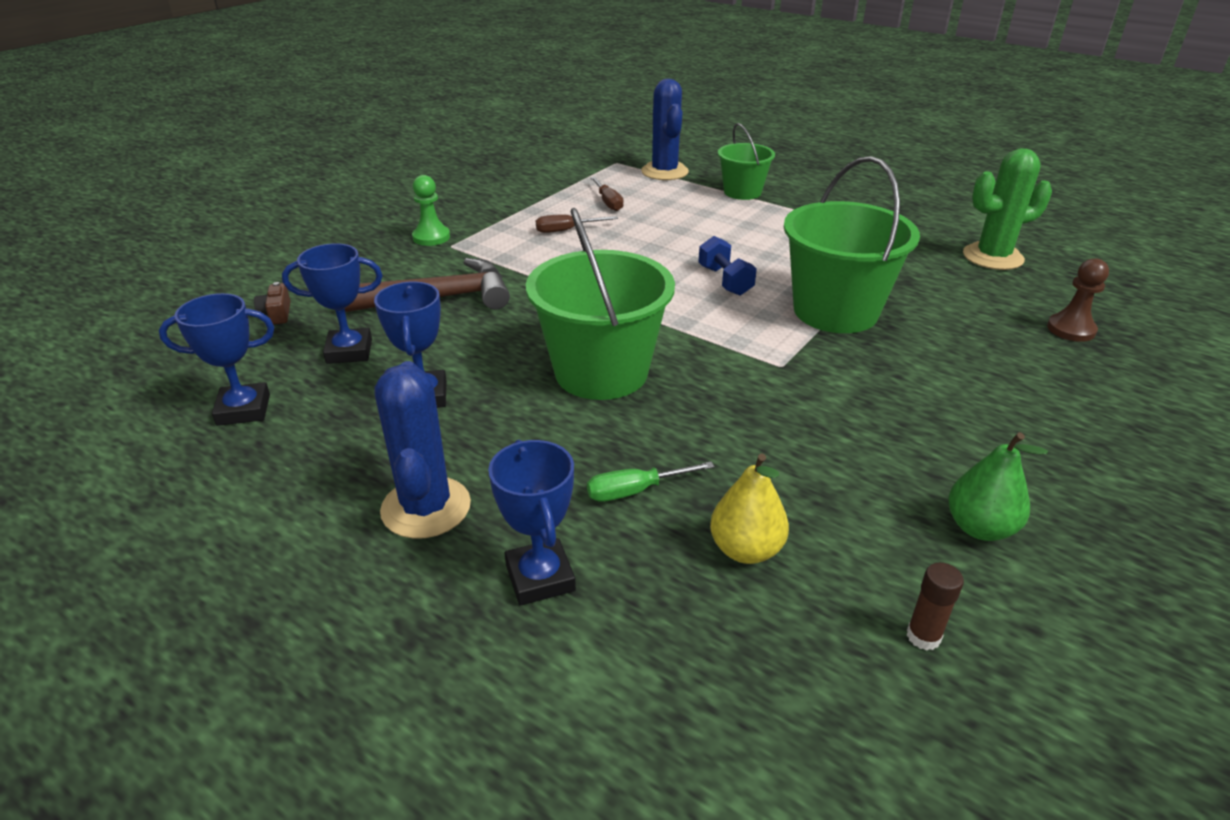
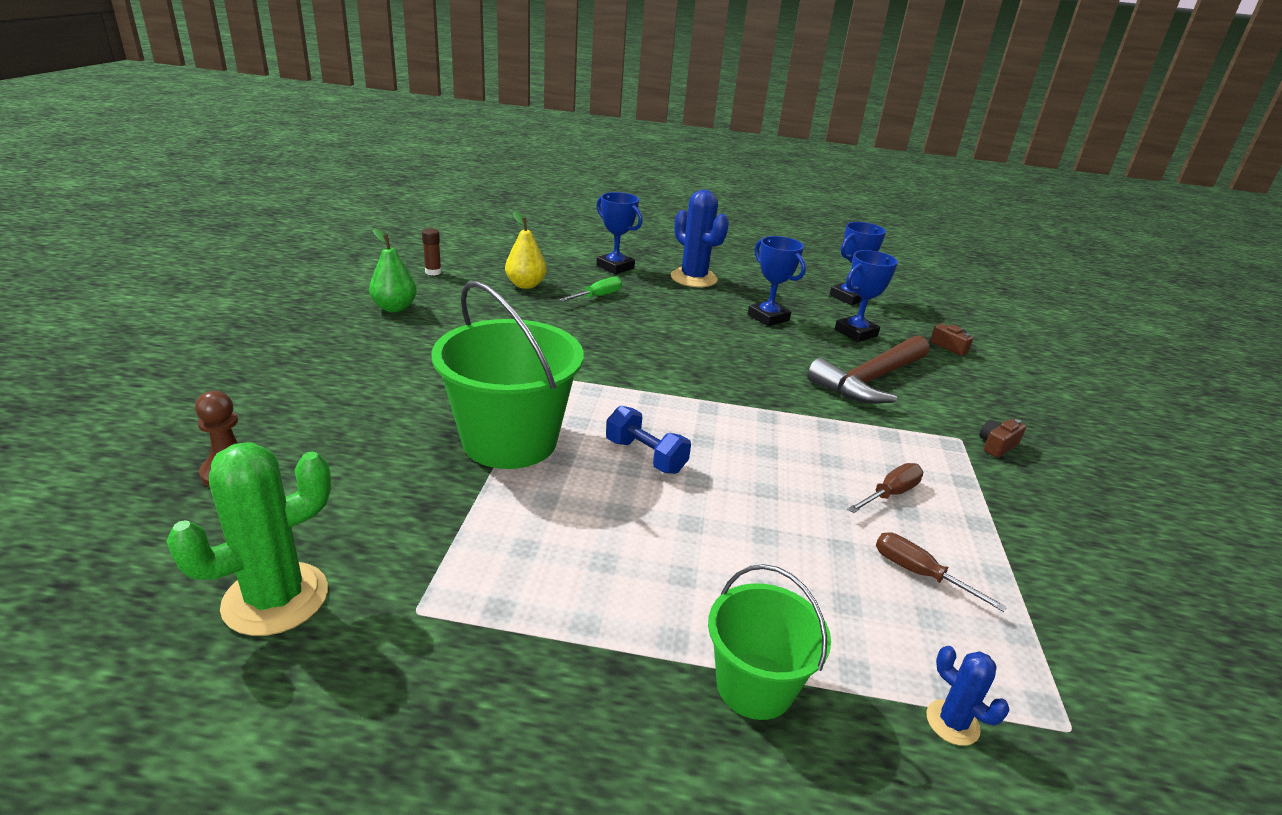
camera: 150 degrees right, 5 degrees down
(431, 237) = (997, 445): green pawn -> brown camera
(601, 372) = (677, 348): green bucket -> none
(664, 172) = (952, 722): blue cactus -> blue cactus, size x0.49

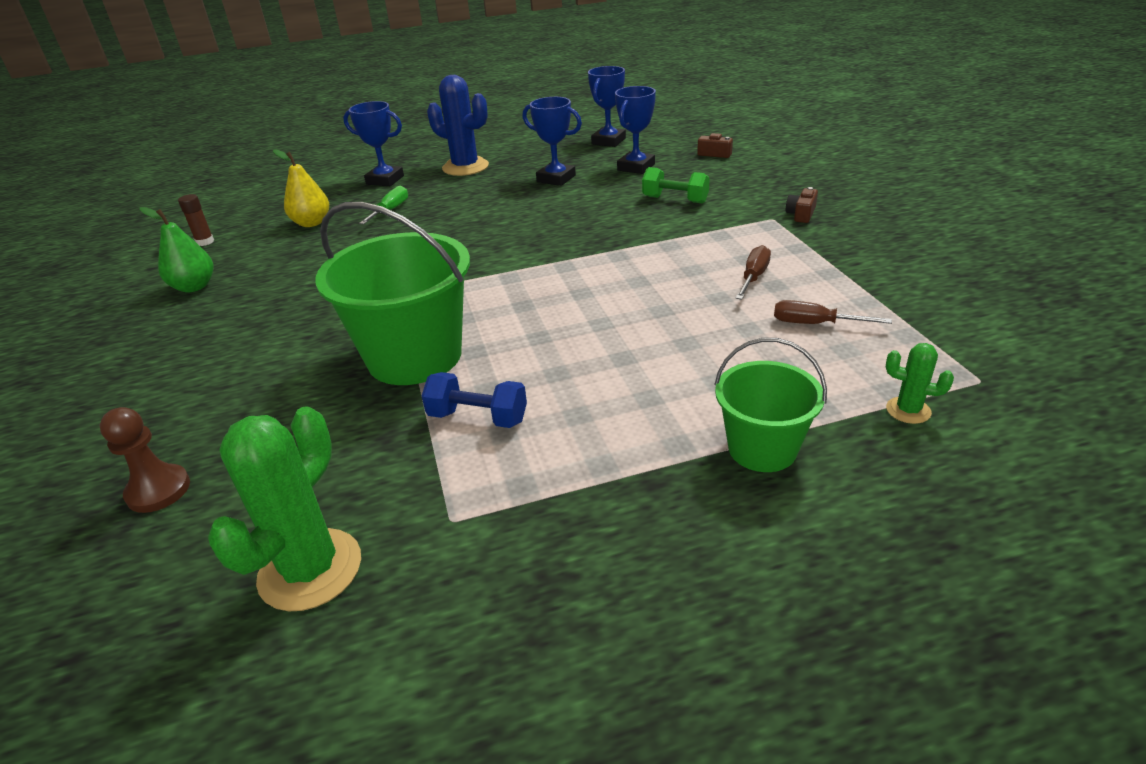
camera: 20 degrees left, 5 degrees up
(645, 456) = (544, 323): blue dumbbell -> blue dumbbell (478, 418)
(870, 380) = (675, 200): brown hammer -> green dumbbell
(952, 722) = (908, 410): blue cactus -> green cactus

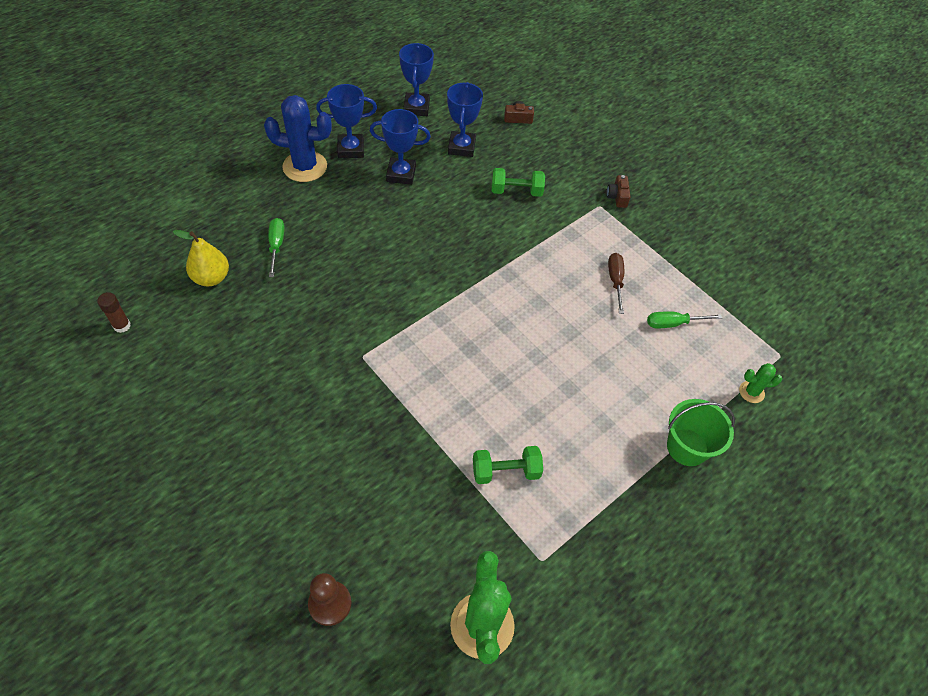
camera: 30 degrees left, 20 degrees up
(194, 287) = (167, 389): green pear -> none
(385, 180) = (237, 199): blue trophy -> blue trophy (351, 149)
(414, 356) = (423, 424): green bucket -> none
(478, 418) = (506, 471): blue dumbbell -> green dumbbell
(815, 324) = (673, 323): brown screwdriver -> green screwdriver

